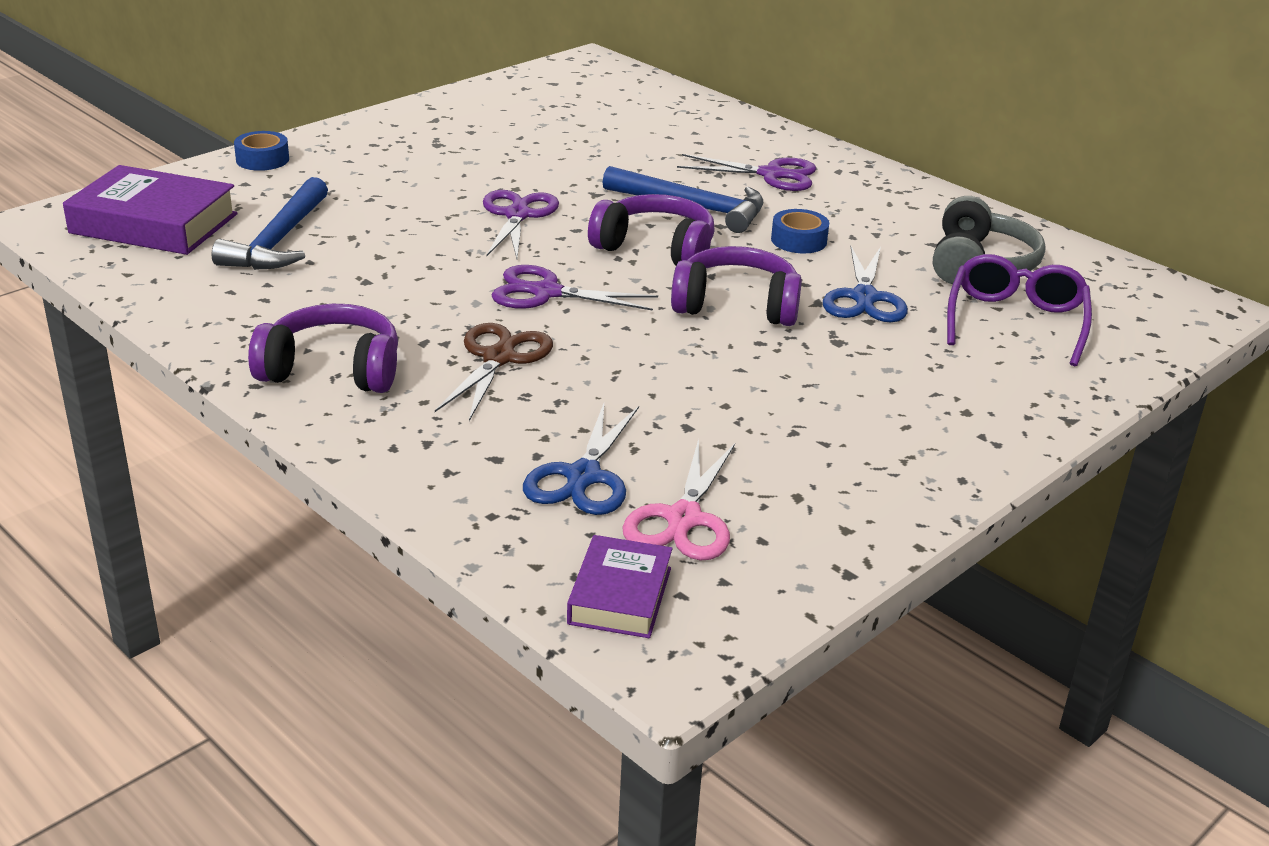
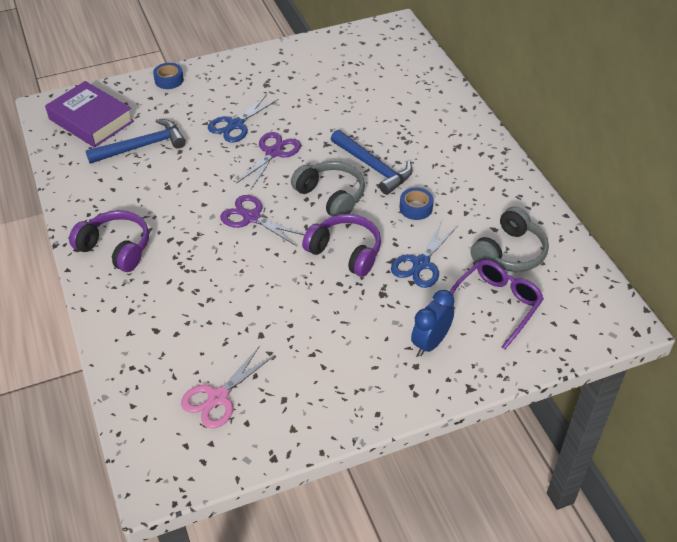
camera: 25 degrees right, 15 degrees up
(278, 241) = (142, 146): blue hammer -> blue hammer turned 150 degrees counterclockwise
(498, 358) = (198, 260): brown scissors -> none
(583, 476) = (188, 355): blue scissors -> blue scissors (236, 125)
(620, 595) = (157, 437): purple book -> none
(656, 248) = (331, 196): purple headphones -> grey headphones
(771, 174) = (437, 148): purple scissors -> none
(963, 381) = (430, 343): none -> blue clock

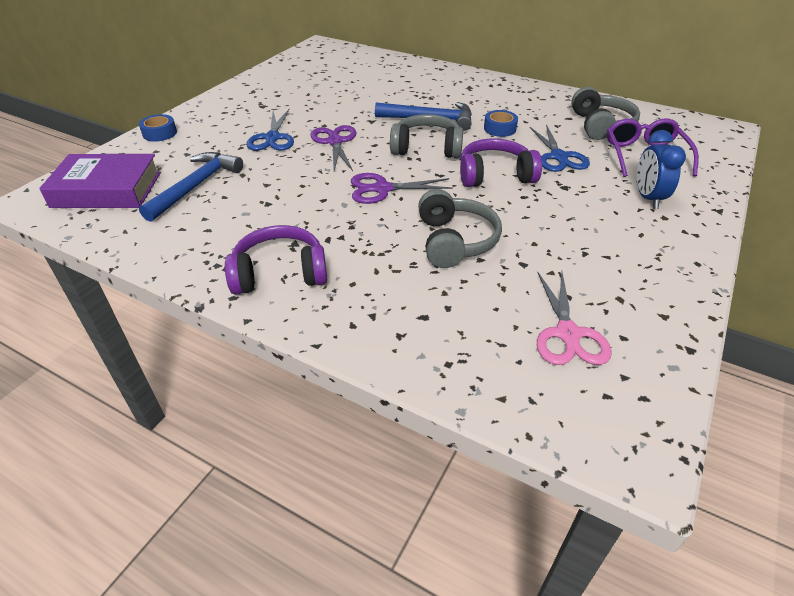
camera: 40 degrees left, 5 degrees down
(242, 290) = (455, 241): none -> grey headphones

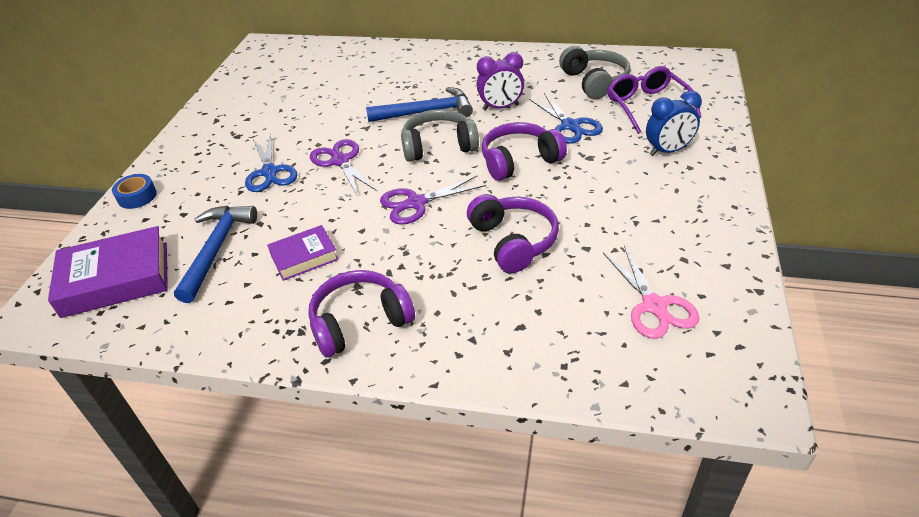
camera: 15 degrees left, 0 degrees up
(263, 209) = (304, 257): none -> purple book
(455, 241) = (513, 241): grey headphones -> purple headphones
(500, 129) = (500, 107): blue tape -> purple clock
(648, 198) = (668, 151): blue clock -> blue clock turned 90 degrees counterclockwise

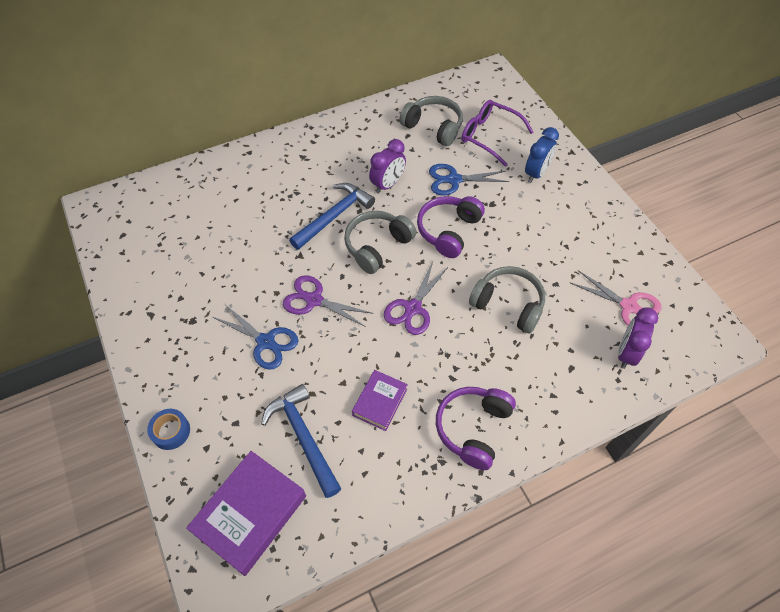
camera: 40 degrees left, 15 degrees up
(513, 241) = (508, 304): purple headphones -> grey headphones
(570, 126) = (454, 180): blue scissors -> blue scissors turned 150 degrees clockwise
(603, 347) = (626, 353): none -> purple clock

